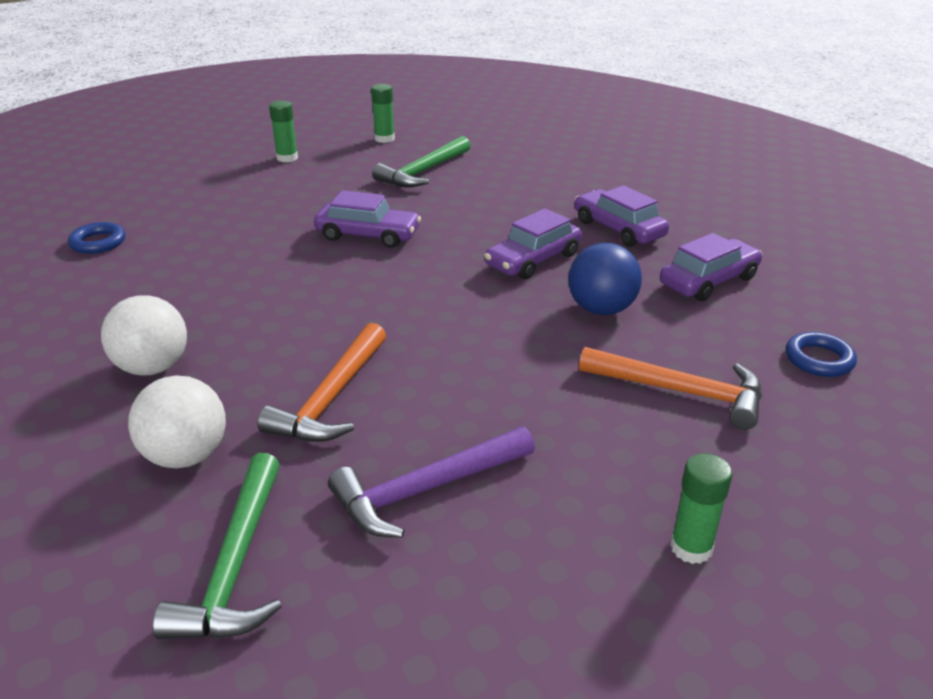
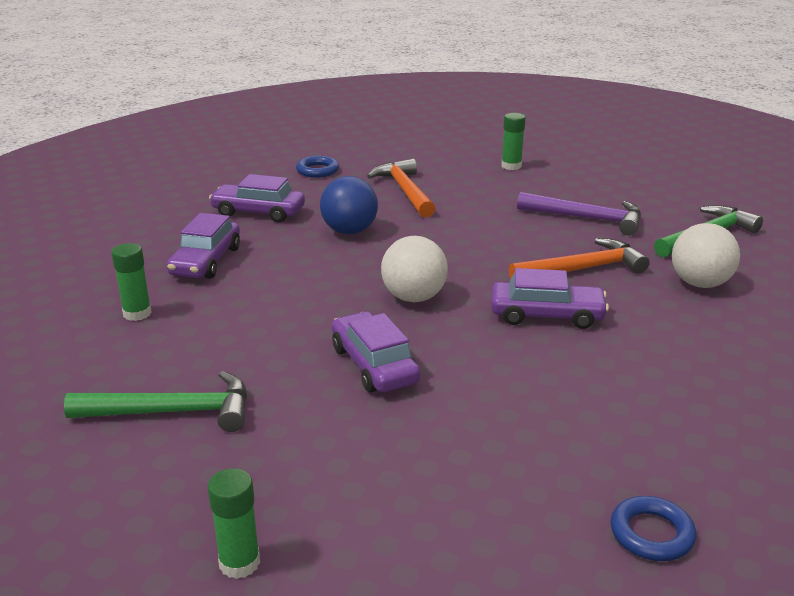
camera: 130 degrees left, 5 degrees down
(153, 367) = (685, 344): white ball -> white ball (413, 297)
(384, 139) = (70, 511): green glue stick -> green glue stick (137, 313)
(533, 260) = (311, 274): purple car -> purple car (546, 315)

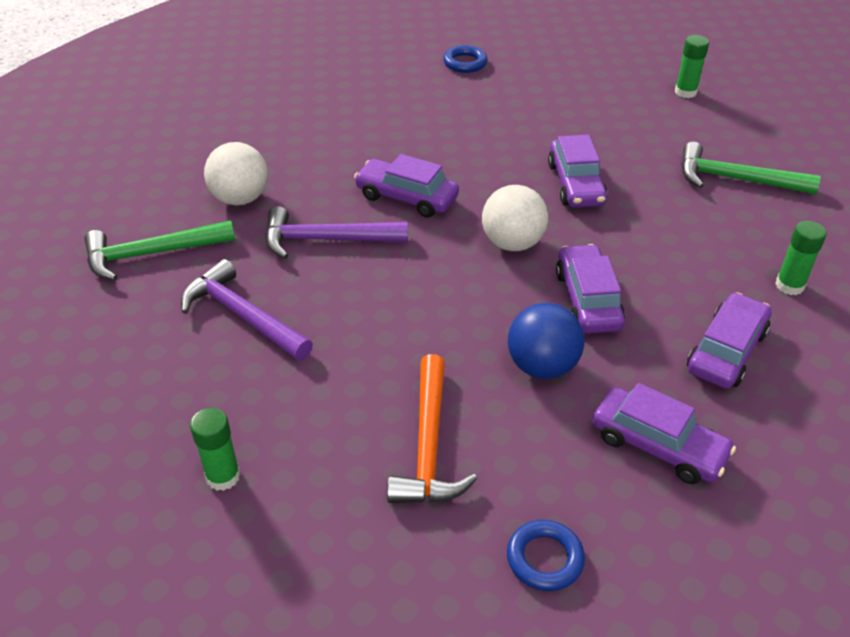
camera: 160 degrees left, 15 degrees up
(327, 271) = (588, 300): none -> purple car
(583, 269) = (326, 239): orange hammer -> purple hammer

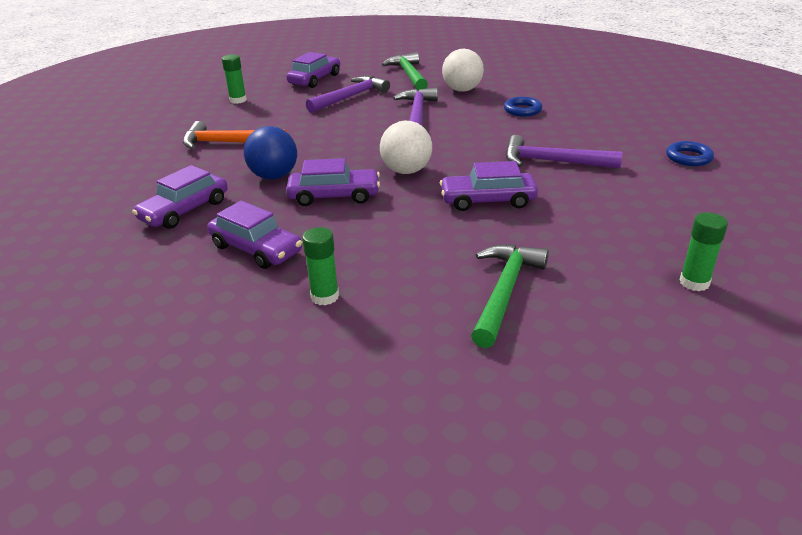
camera: 95 degrees right, 10 degrees down
(406, 197) = (465, 135): purple car -> purple car (315, 79)
(479, 139) = (552, 161): none -> purple hammer
(544, 559) = (133, 171): blue ring -> blue ring (522, 110)

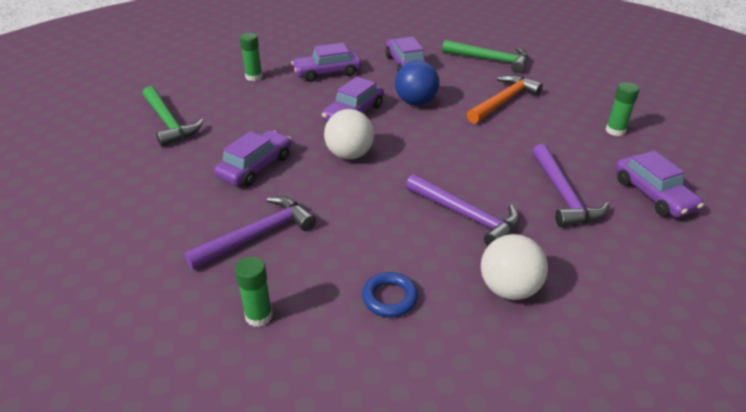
camera: 125 degrees right, 5 degrees up
(409, 74) = (615, 274): green hammer -> green hammer (490, 60)
(688, 157) = (130, 334): blue ring -> none
(694, 282) = (56, 187): green glue stick -> green glue stick (259, 316)

